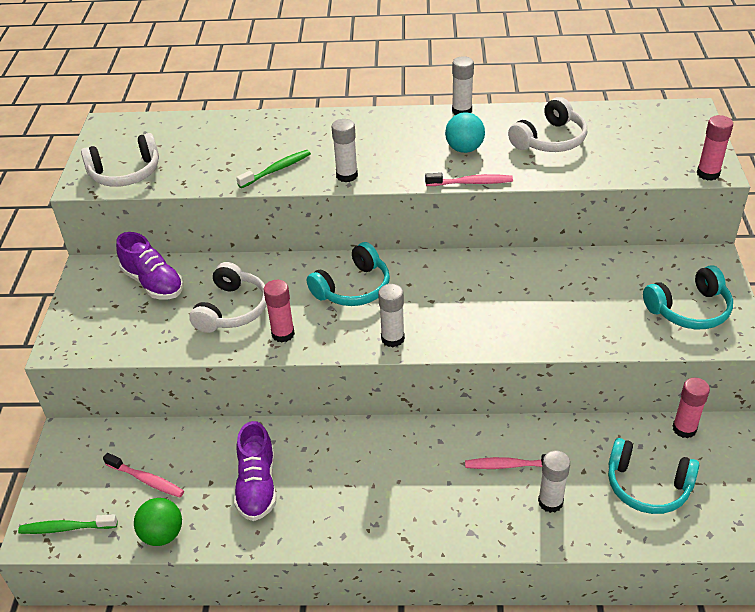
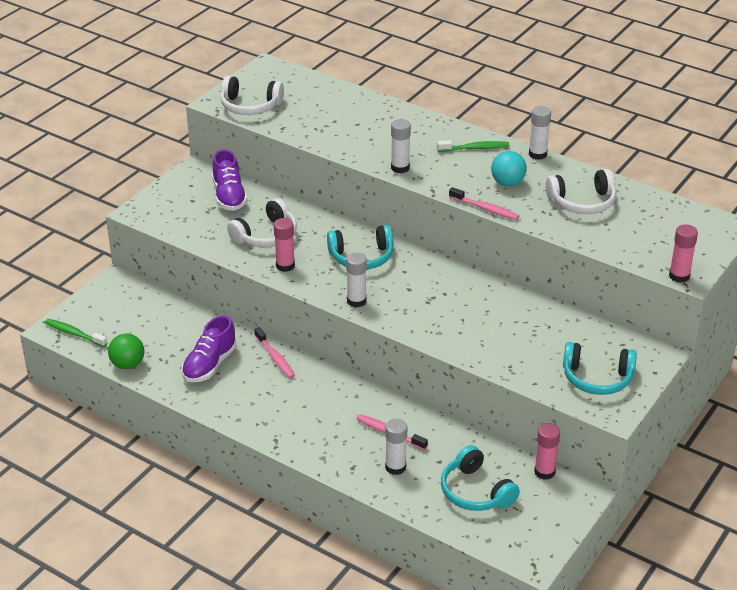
camera: 30 degrees right, 5 degrees down
(146, 480) = (143, 329): pink toothbrush -> pink toothbrush (275, 358)
(277, 169) = (355, 144): green toothbrush -> green toothbrush (475, 148)

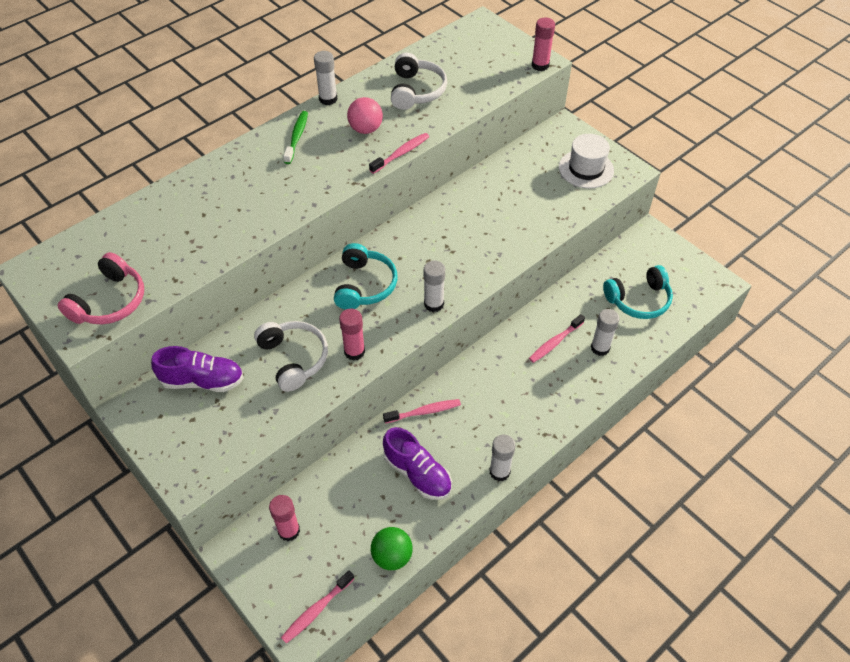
camera: 75 degrees left, 15 degrees up
(74, 333) = (316, 610): green toothbrush -> pink toothbrush
(250, 106) = (110, 301): white headphones -> pink headphones
(400, 168) = (304, 198): white glue stick -> white glue stick (499, 471)
(507, 183) = (366, 129): turquoise ball -> pink ball
(544, 472) = (623, 251): pink glue stick -> pink glue stick (289, 530)
(597, 378) = (586, 169): turquoise headphones -> white hat

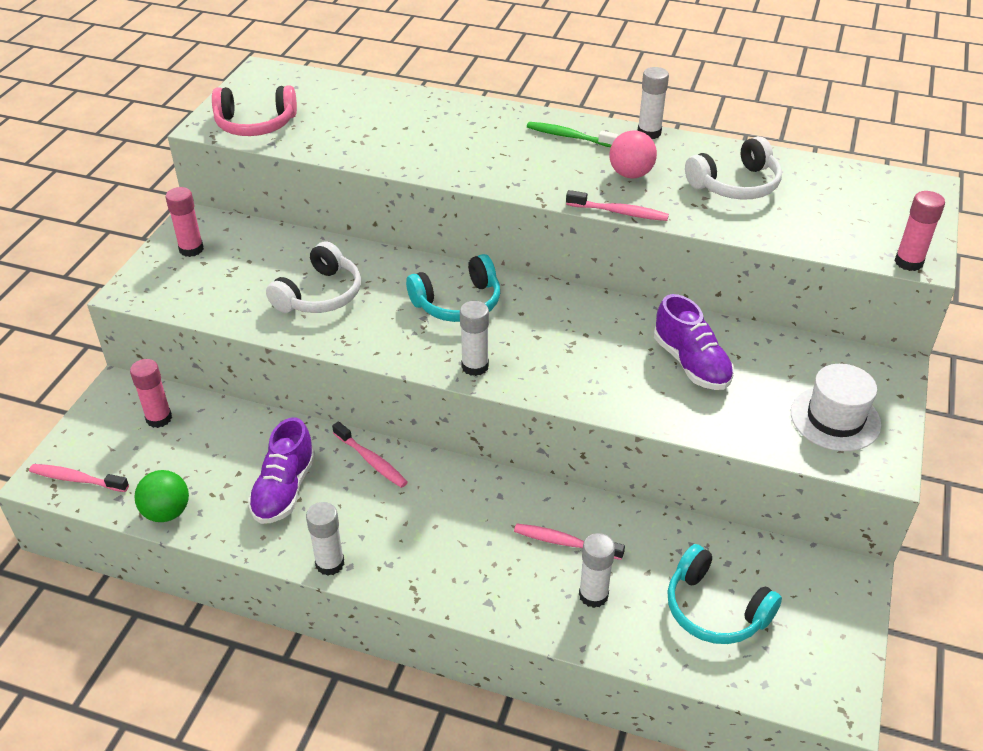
camera: 60 degrees right, 10 degrees down
(202, 381) = (252, 249): purple shoe -> purple shoe (691, 363)
(297, 137) = (568, 136): green toothbrush -> green toothbrush turned 135 degrees counterclockwise
(354, 351) = (360, 333): pink glue stick -> pink glue stick (191, 249)

